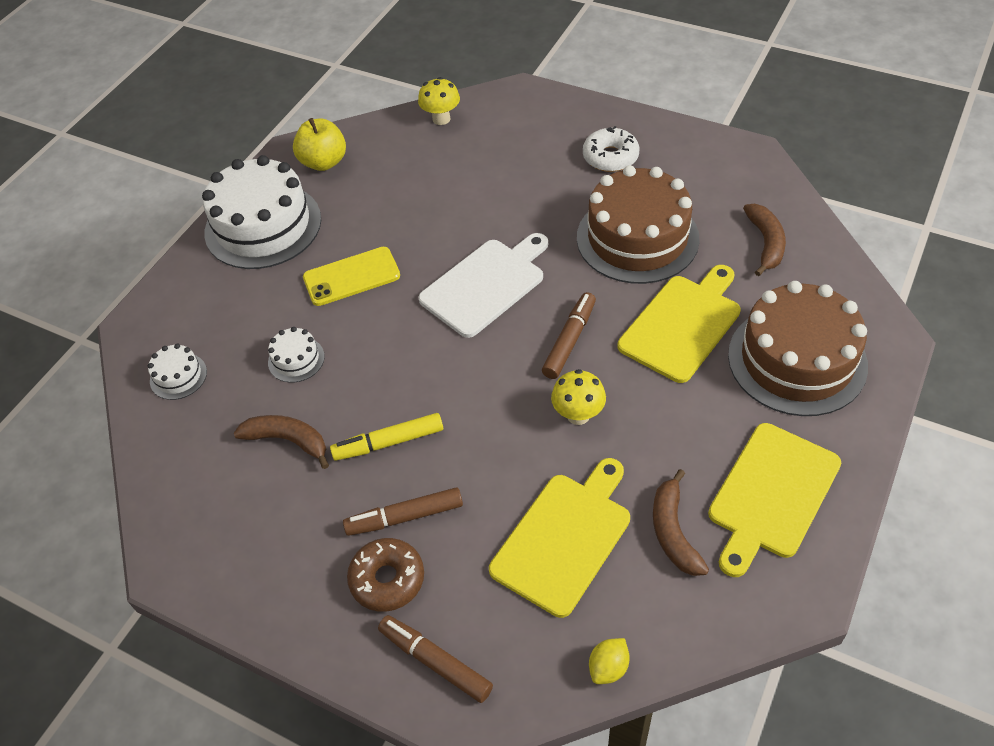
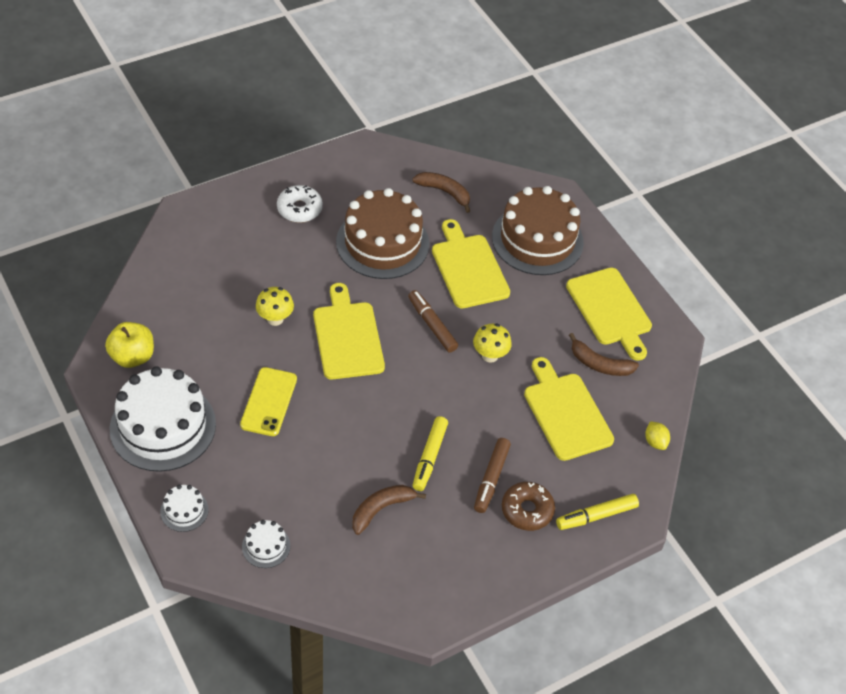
camera: 65 degrees left, 0 degrees up
(296, 359) = (315, 471): white cake -> white cake (184, 510)
(435, 662) = (596, 516): brown marker -> yellow marker
(441, 119) = (162, 267): yellow mushroom -> yellow mushroom (275, 319)
(486, 285) = (347, 337): white cutting board -> yellow cutting board

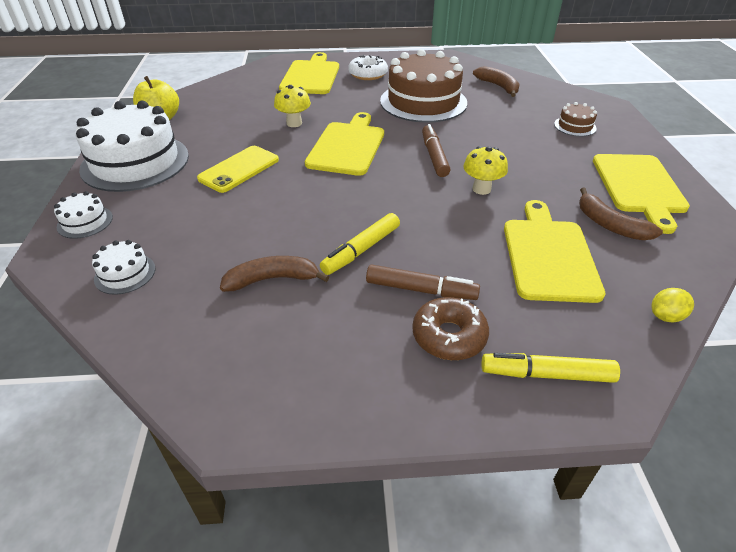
camera: 30 degrees right, 10 degrees down
(468, 268) = (494, 130): yellow cutting board -> yellow cutting board (311, 76)
(491, 478) = (421, 290): brown marker -> brown marker turned 120 degrees counterclockwise
(537, 239) = (575, 126): brown cake -> brown cake, size x0.43
(655, 442) = (666, 316): yellow lemon -> yellow lemon turned 60 degrees clockwise

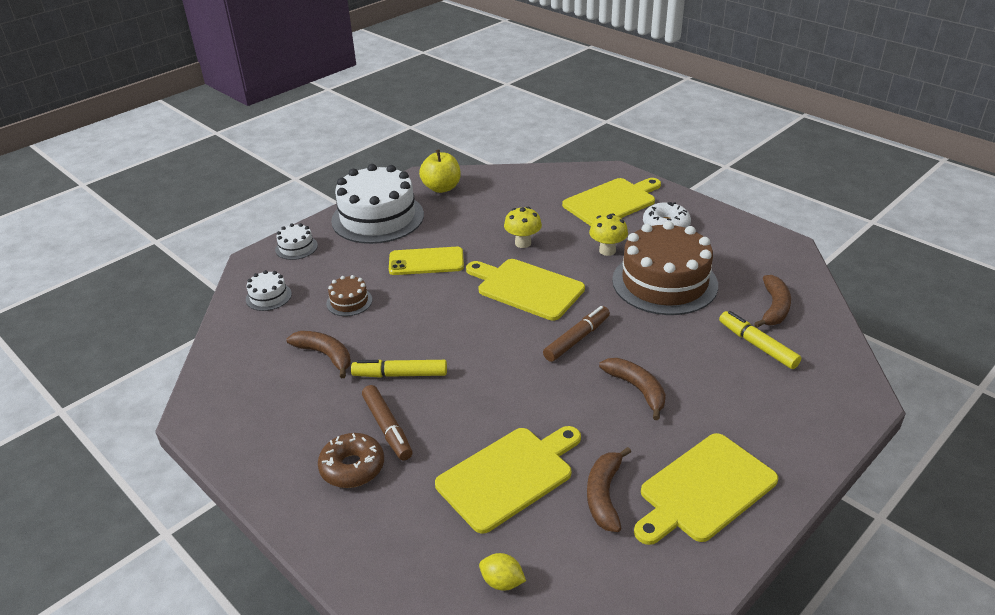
camera: 50 degrees right, 5 degrees down
(347, 146) = (527, 288): yellow cutting board -> yellow cutting board turned 120 degrees counterclockwise
(481, 189) = (560, 391): yellow mushroom -> yellow mushroom (607, 251)
(516, 161) = (637, 389): none -> brown banana
(546, 374) = (361, 536): yellow marker -> yellow marker (757, 345)
(575, 126) = (768, 396): brown cake -> brown cake (349, 301)

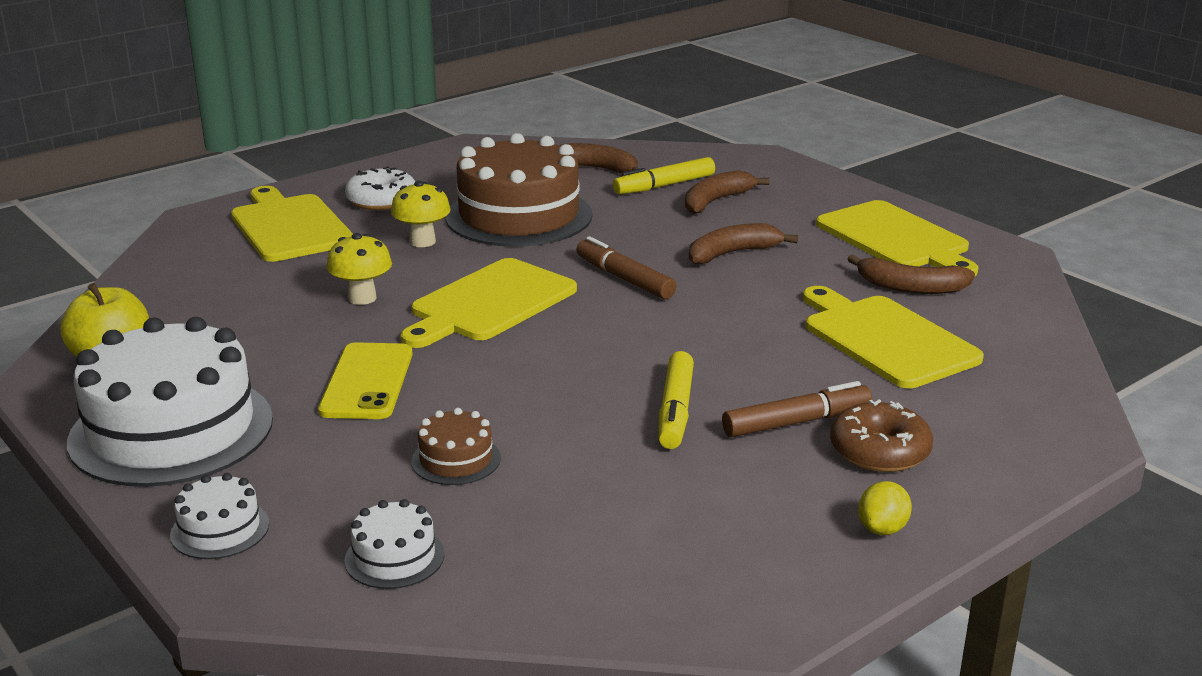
camera: 85 degrees left, 10 degrees down
(325, 355) = (609, 481): brown banana -> brown banana (716, 201)
(502, 582) = (1051, 352): yellow lemon -> yellow lemon (882, 529)

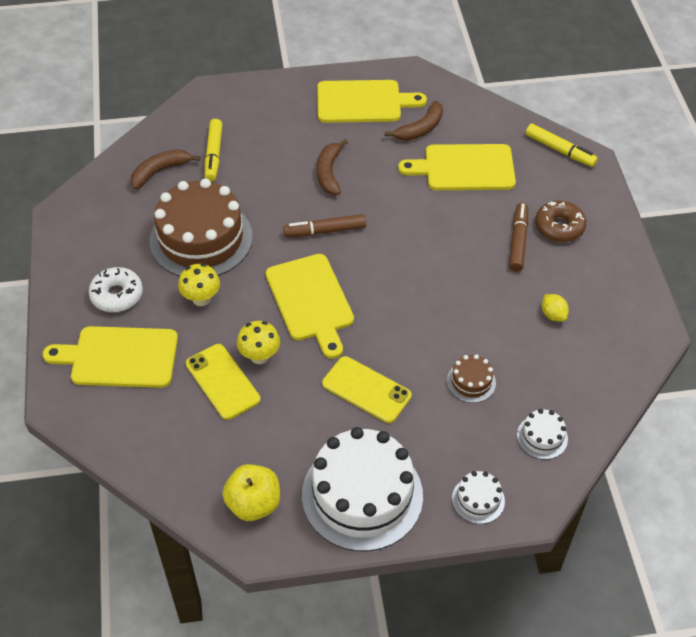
camera: 60 degrees left, 25 degrees up
(301, 288) = (222, 381): none -> yellow phone
(675, 410) = (479, 278): yellow marker -> yellow marker (560, 150)
(716, 201) = (255, 144): brown banana -> none
(882, 529) = (616, 259): yellow lemon -> yellow lemon (553, 315)

